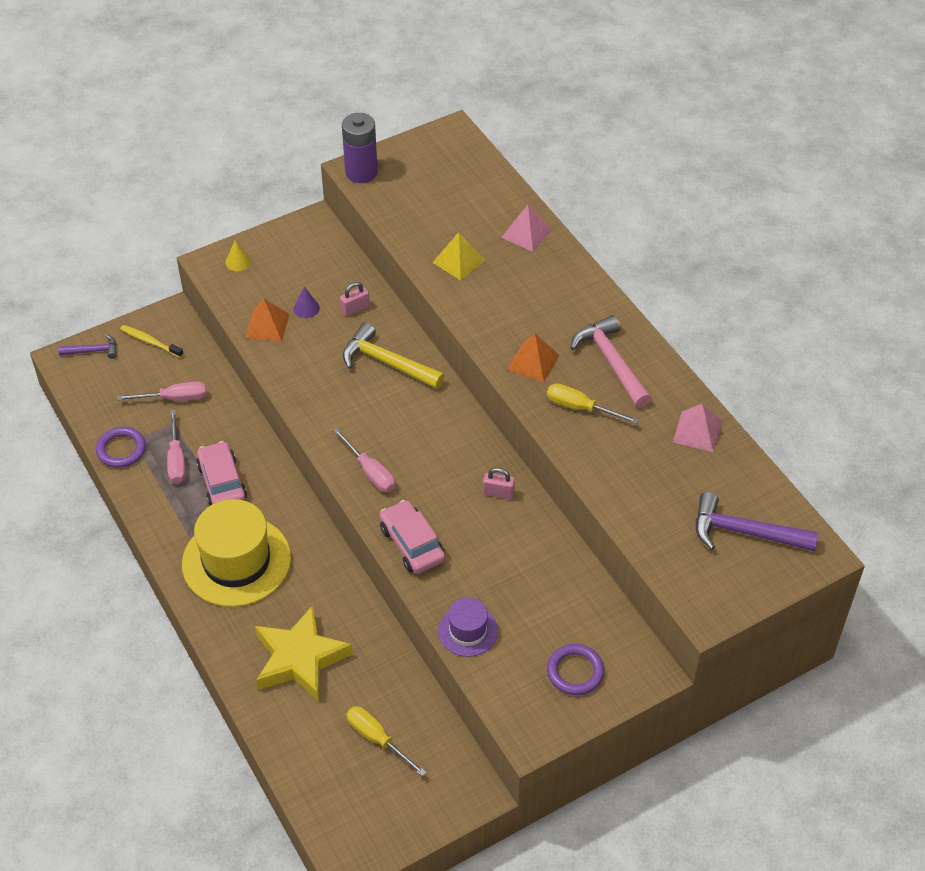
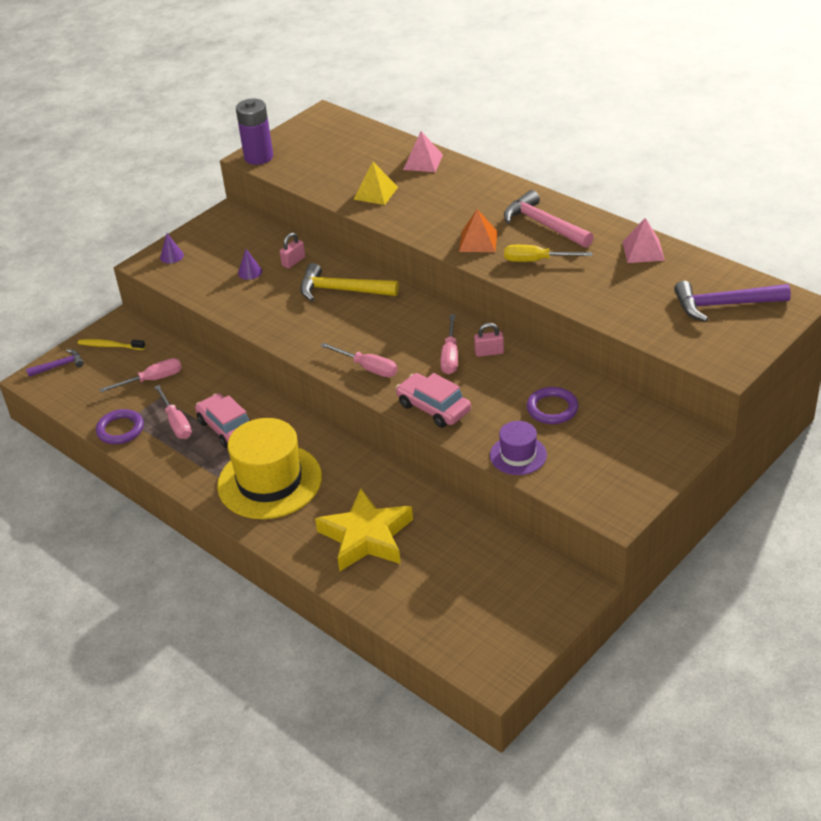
camera: 15 degrees left, 10 degrees down
(238, 262) = (172, 256): yellow cone -> purple cone
(267, 326) = (221, 292): orange pyramid -> none
(377, 739) = (469, 576): yellow screwdriver -> none
(457, 484) = (450, 356): none -> pink screwdriver
(575, 672) = (628, 457): purple ring -> purple ring (552, 408)

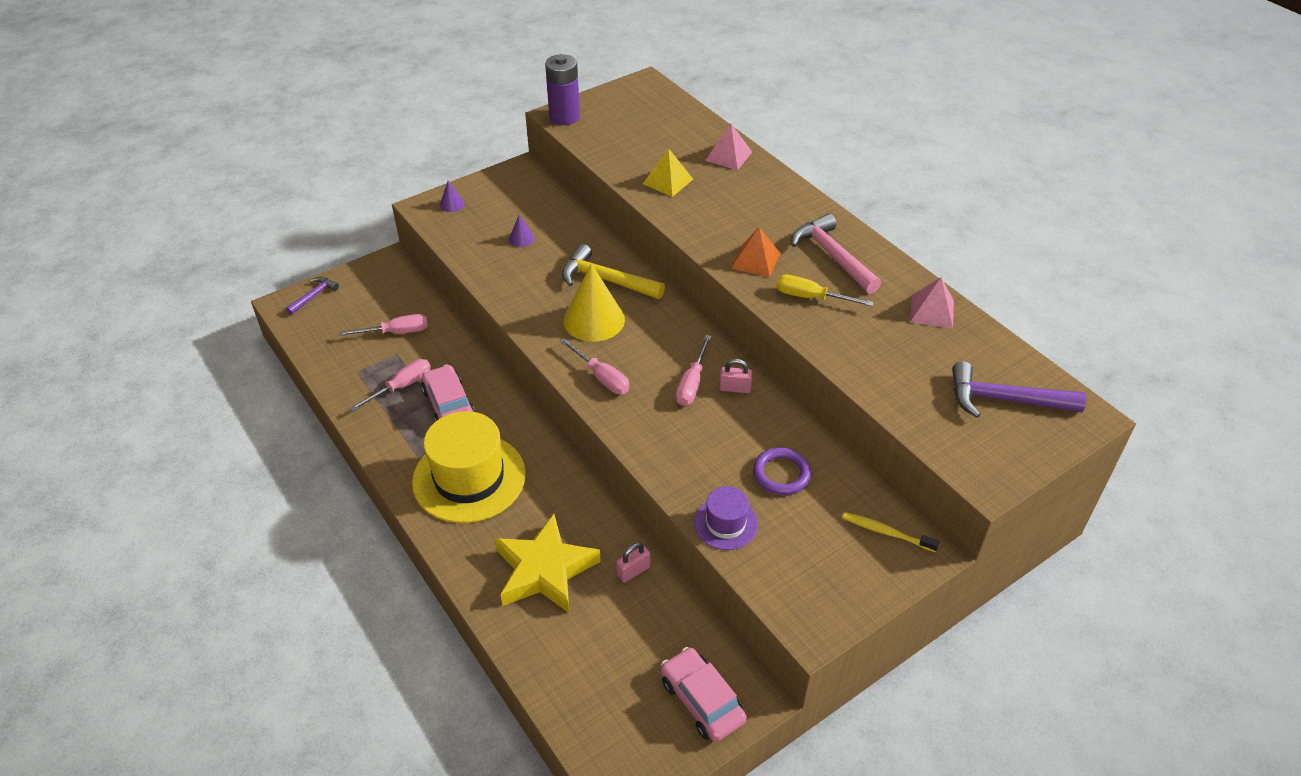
camera: 10 degrees right, 5 degrees up
(59, 366) = (314, 296): purple hammer -> purple hammer turned 45 degrees counterclockwise
(110, 346) = (370, 285): yellow toothbrush -> yellow toothbrush (886, 532)
(120, 429) = (344, 381): purple ring -> none
(176, 423) = (401, 386): pink screwdriver -> pink screwdriver turned 120 degrees counterclockwise
(293, 261) = (569, 236): pink padlock -> pink padlock (633, 571)
(343, 324) = (594, 320): none -> yellow cone
(433, 408) = (654, 442): pink car -> pink car (702, 700)

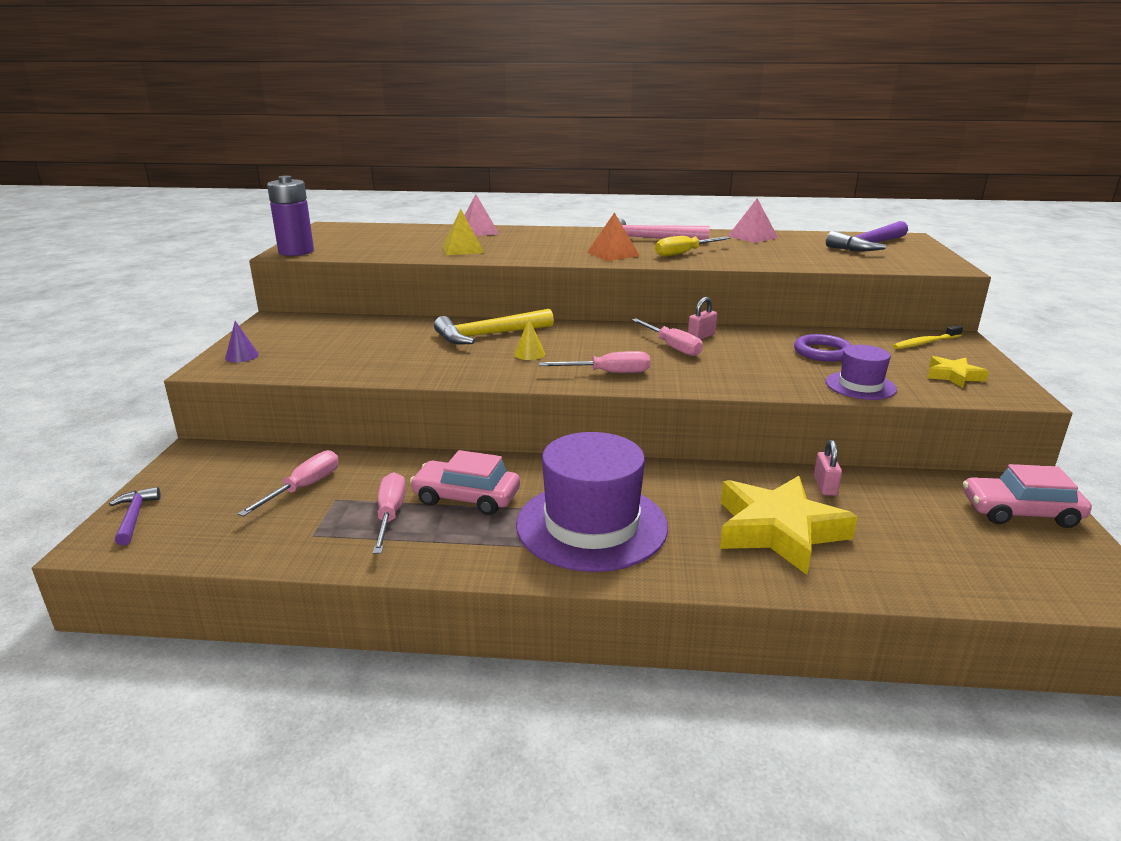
camera: 50 degrees left, 20 degrees down
(469, 478) = (591, 525): yellow hat -> purple hat
(521, 239) = (362, 346): purple cone -> none
(594, 320) = (529, 354): yellow cone -> yellow cone, size x0.45
(814, 575) = (953, 376): none -> yellow star

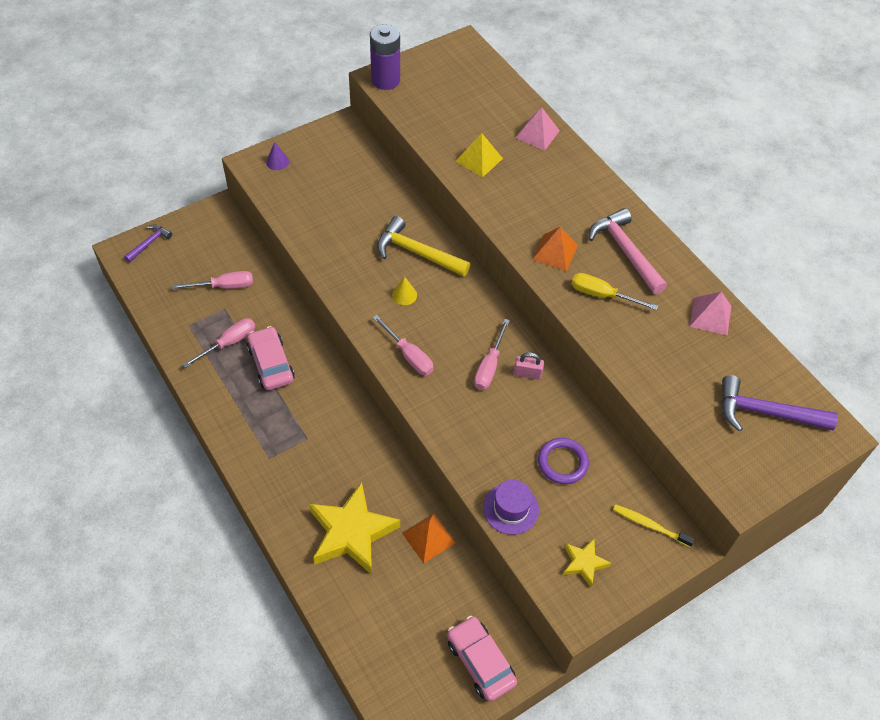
camera: 50 degrees right, 30 degrees up
(591, 525) = (288, 439): purple hat -> none
(825, 486) = (428, 537): pink padlock -> orange pyramid

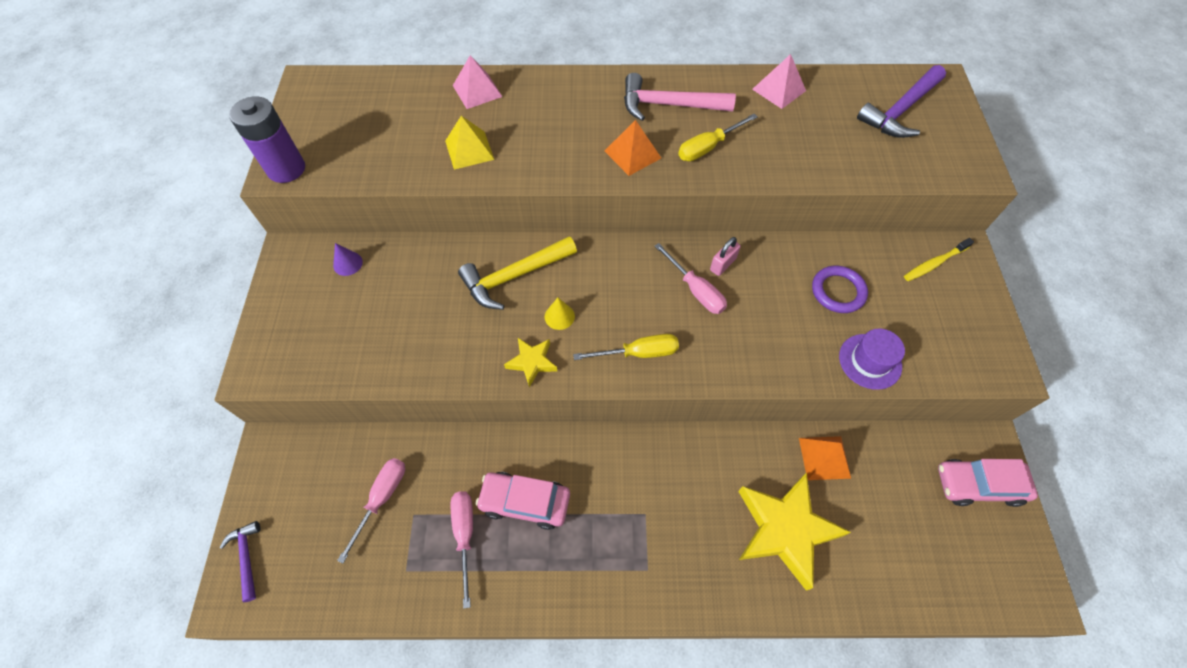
camera: 55 degrees left, 5 degrees up
(277, 161) = (277, 343): purple cone -> purple cone (348, 263)
(409, 355) = (638, 353): pink screwdriver -> yellow screwdriver
(584, 563) = (954, 334): yellow star -> yellow star (532, 362)

